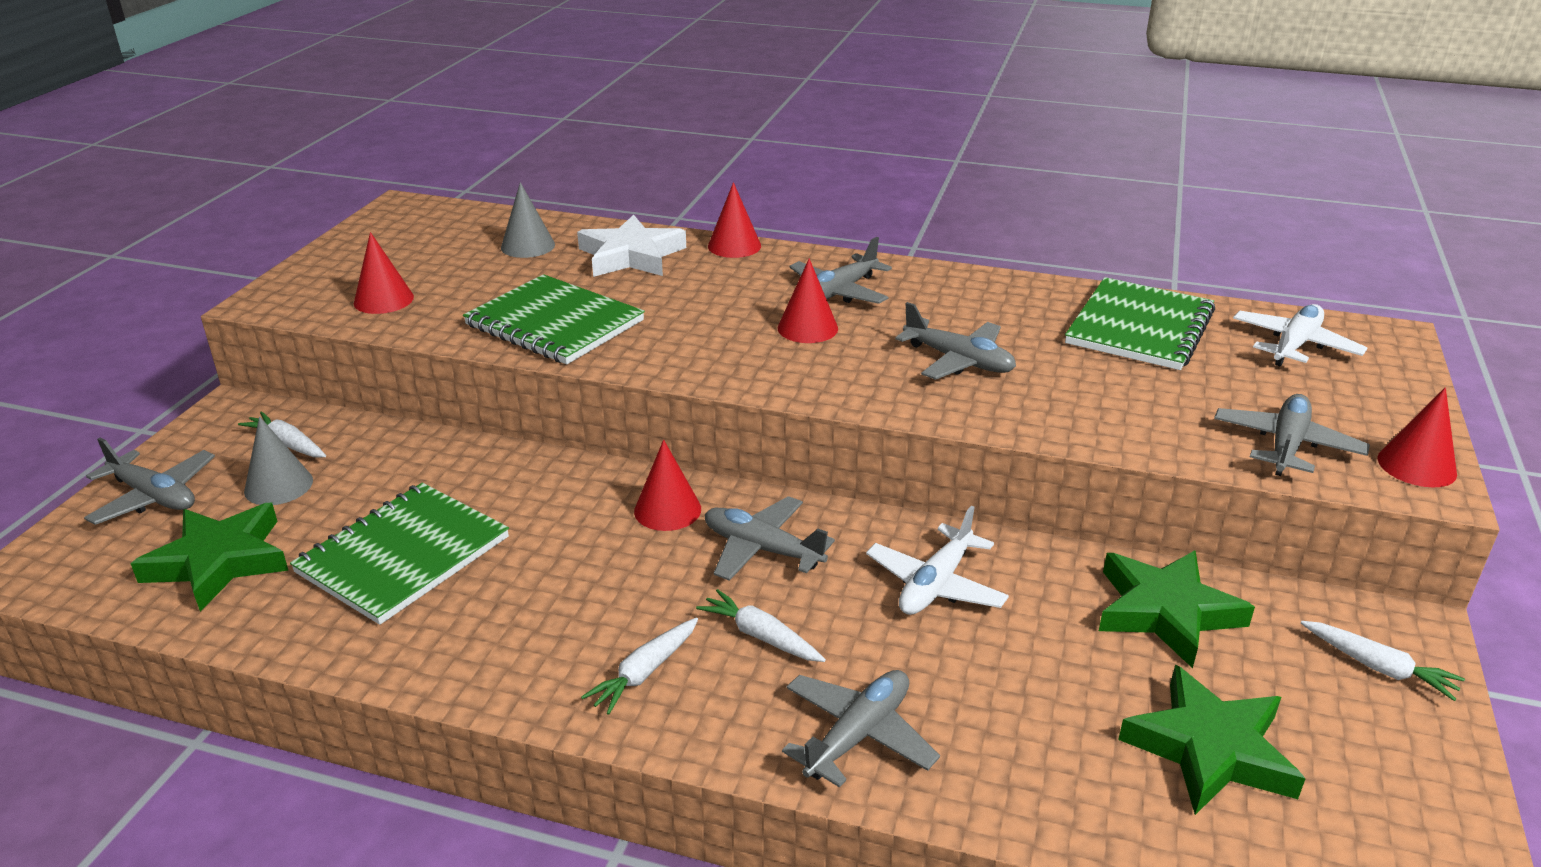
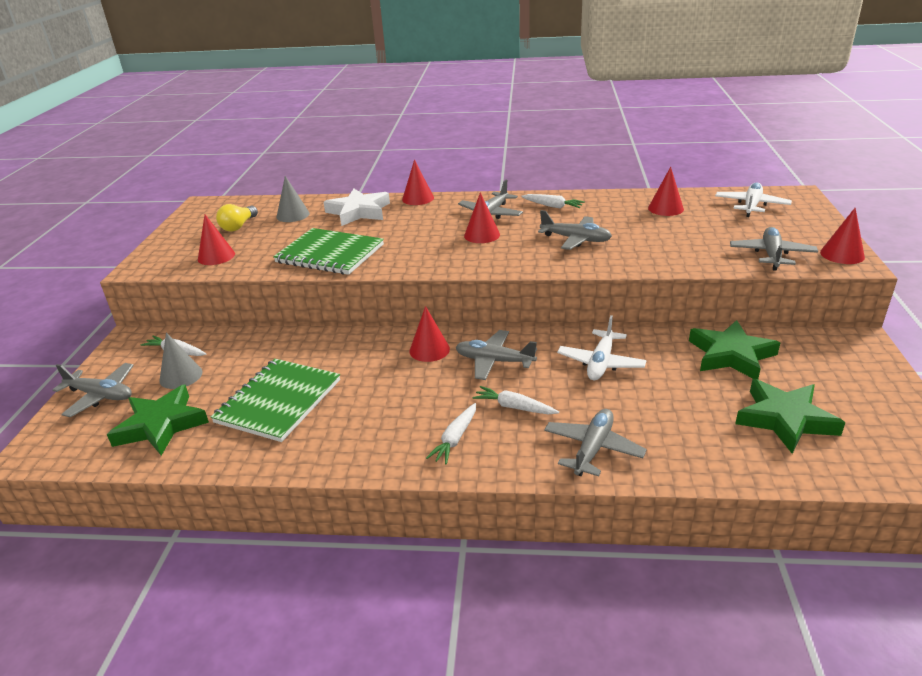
camera: 10 degrees left, 0 degrees up
(438, 253) = (238, 226): none -> yellow light bulb
(1139, 327) = (665, 208): green notebook -> red cone
(1378, 667) = (851, 363): white carrot -> white carrot (552, 206)

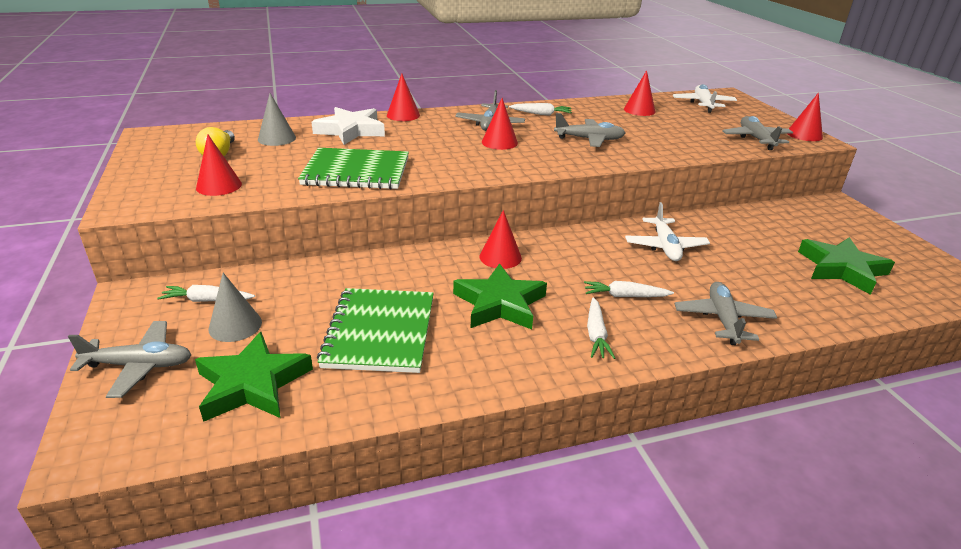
camera: 25 degrees left, 0 degrees up
(494, 361) = (571, 258): grey plane -> none
(731, 355) = (759, 225): green star -> green star (499, 303)

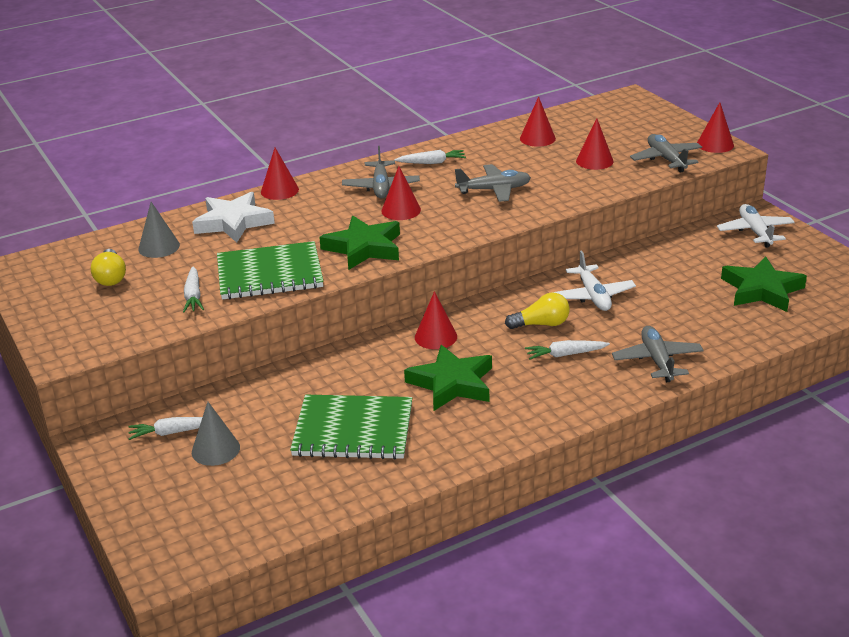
camera: 10 degrees left, 0 degrees up
(139, 365) = (152, 499): grey plane -> none
(219, 186) = (140, 315): red cone -> red cone (594, 161)
(252, 384) = (264, 494): green star -> green star (364, 248)
(380, 332) = (353, 430): green notebook -> green notebook turned 75 degrees counterclockwise
(596, 334) = (547, 395): white carrot -> white carrot (193, 296)
(607, 263) = (541, 324): none -> yellow light bulb
(703, 104) = (605, 117): white plane -> white plane (755, 232)

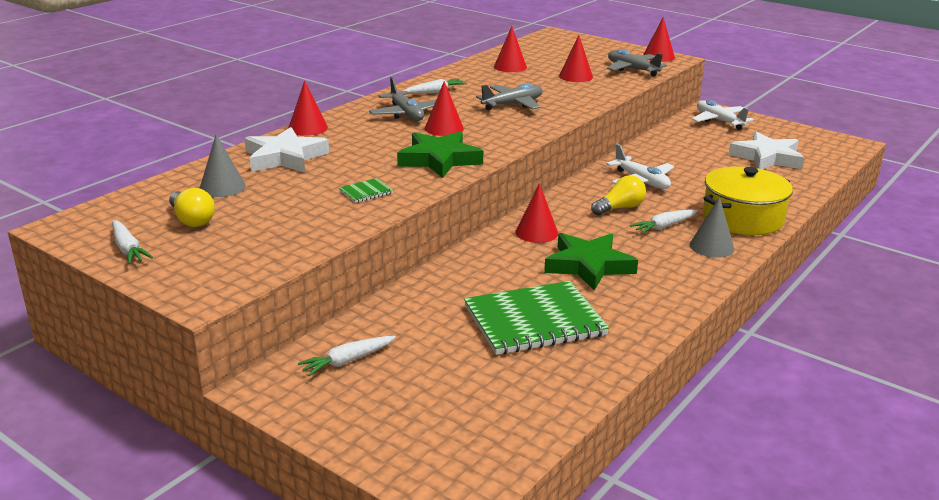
camera: 25 degrees left, 5 degrees down
(193, 296) = (302, 221): white carrot -> white carrot (128, 249)
(215, 449) = (409, 367): grey cone -> grey cone (711, 246)
(269, 273) = (366, 192): green notebook -> green notebook, size x0.41
(657, 361) = (742, 218): grey plane -> yellow pot
(762, 290) = (767, 158): green star -> white star

